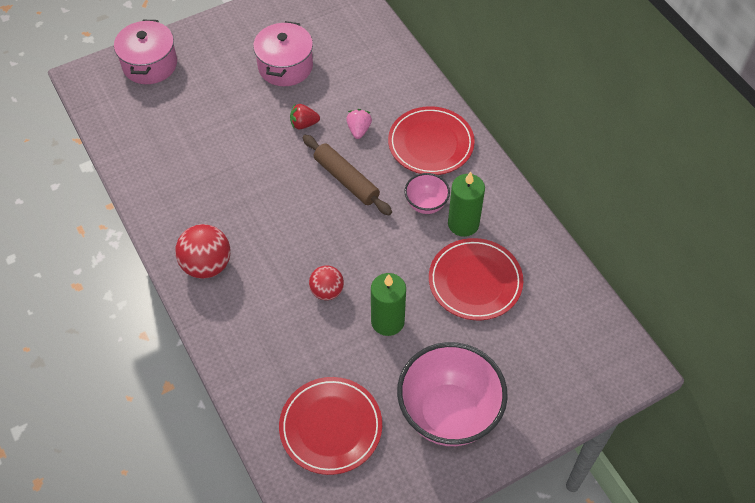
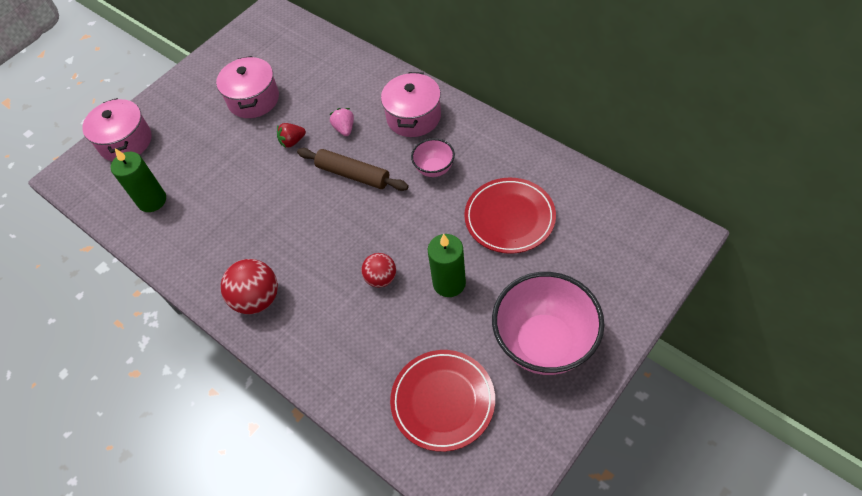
camera: 15 degrees left, 0 degrees up
(431, 144) = (413, 117): red plate -> pink pot
(463, 224) = (475, 173): green candle -> green candle (152, 200)

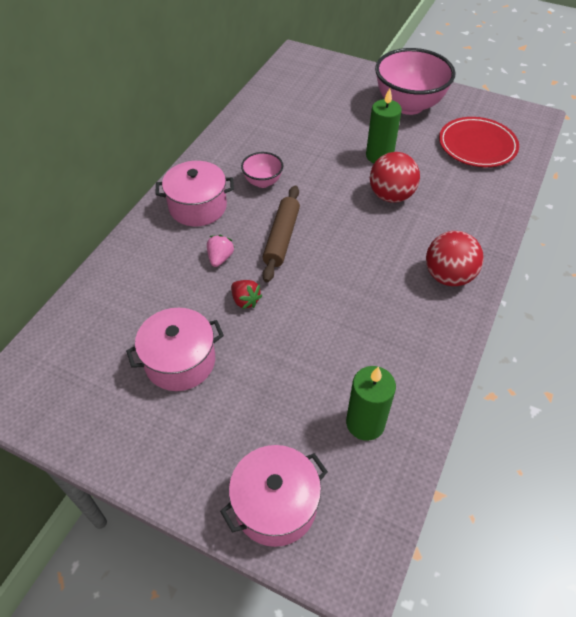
camera: 110 degrees left, 5 degrees down
(344, 129) = (220, 258): pink strawberry -> pink strawberry turned 135 degrees clockwise
(381, 278) = (391, 196): red ball -> red ball, size x1.57
(509, 218) = (305, 132): red plate -> none

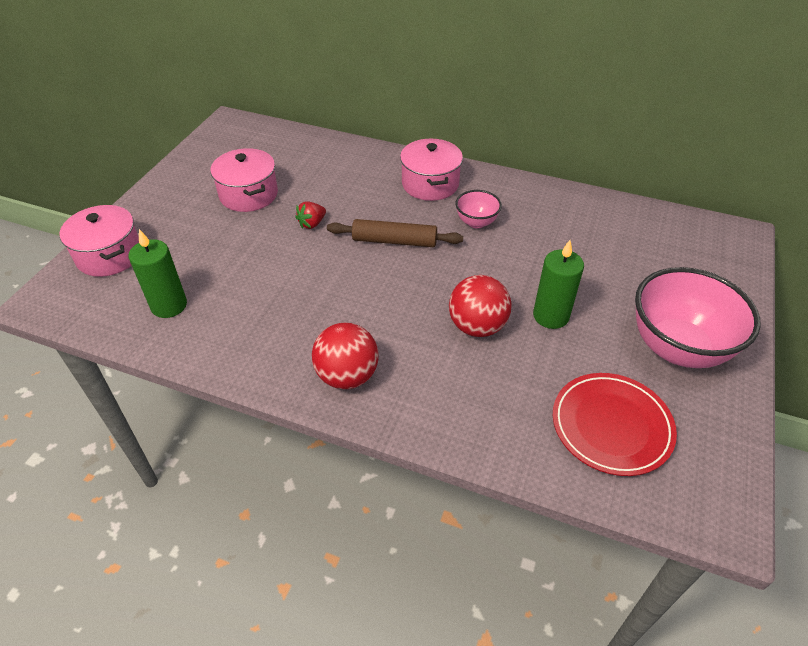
camera: 85 degrees right, 5 degrees down
(220, 258) = (363, 204): pink strawberry -> none

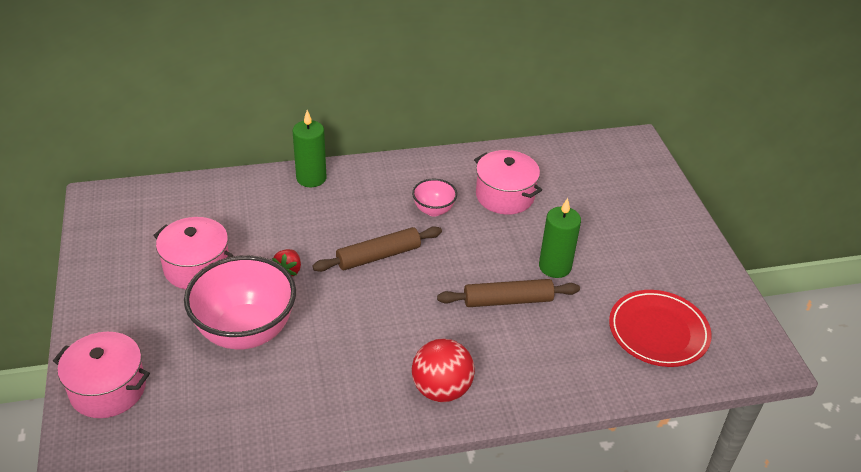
camera: 35 degrees left, 5 degrees down
(169, 305) = (223, 407): green candle -> green candle (311, 178)
(430, 184) = (364, 189): pink pot -> pink pot (505, 196)
(477, 326) = (508, 300): red ball -> brown rolling pin
(677, 348) = (658, 252): pink bowl -> pink bowl (245, 331)

